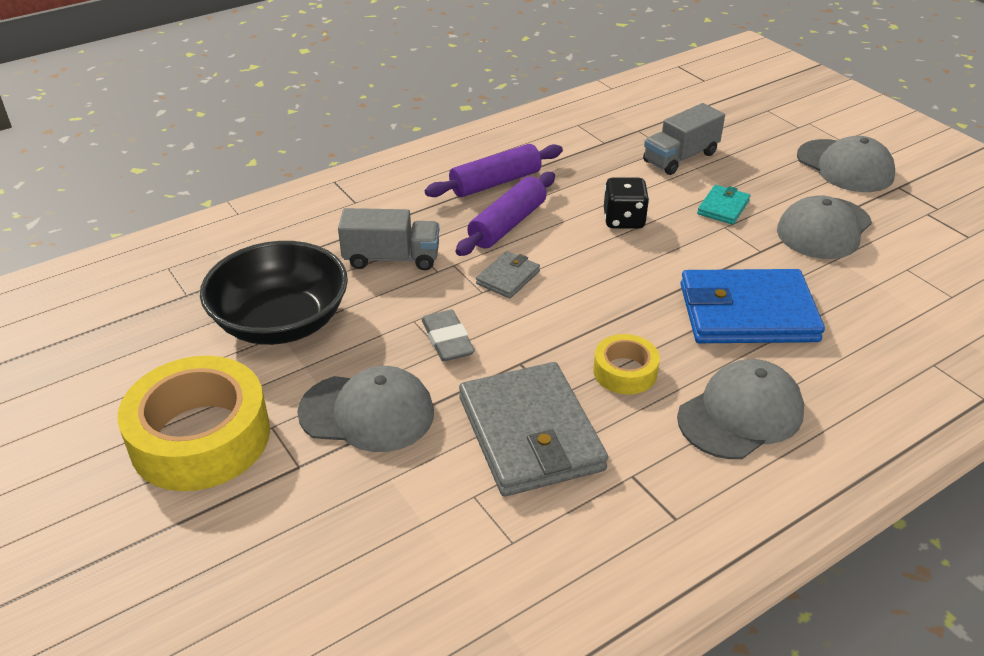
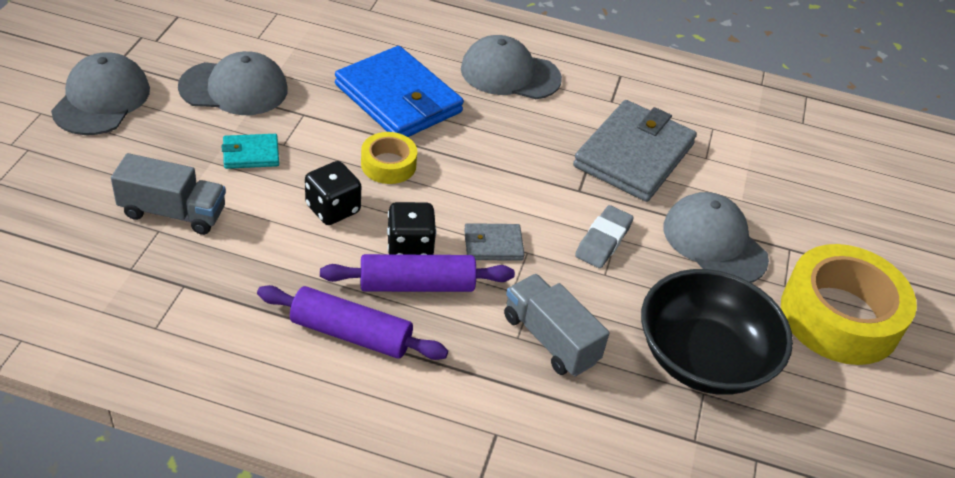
camera: 135 degrees left, 5 degrees up
(548, 237) = (410, 247): none -> black dice
(625, 372) = (529, 135): yellow tape -> yellow tape (388, 164)

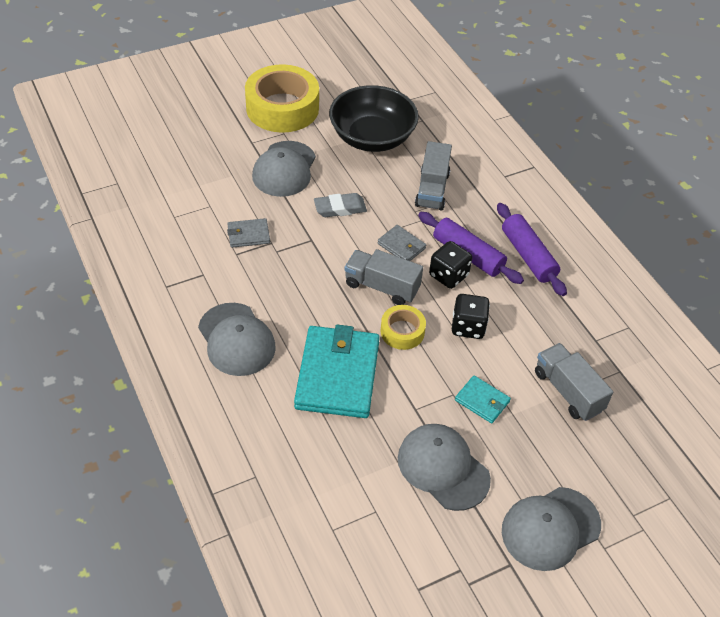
camera: 130 degrees left, 5 degrees up
(398, 99) = (337, 375): blue wallet -> turquoise wallet
(457, 191) = (382, 287): none -> grey truck
(634, 155) = (248, 235): grey wallet -> grey wallet, size x0.46

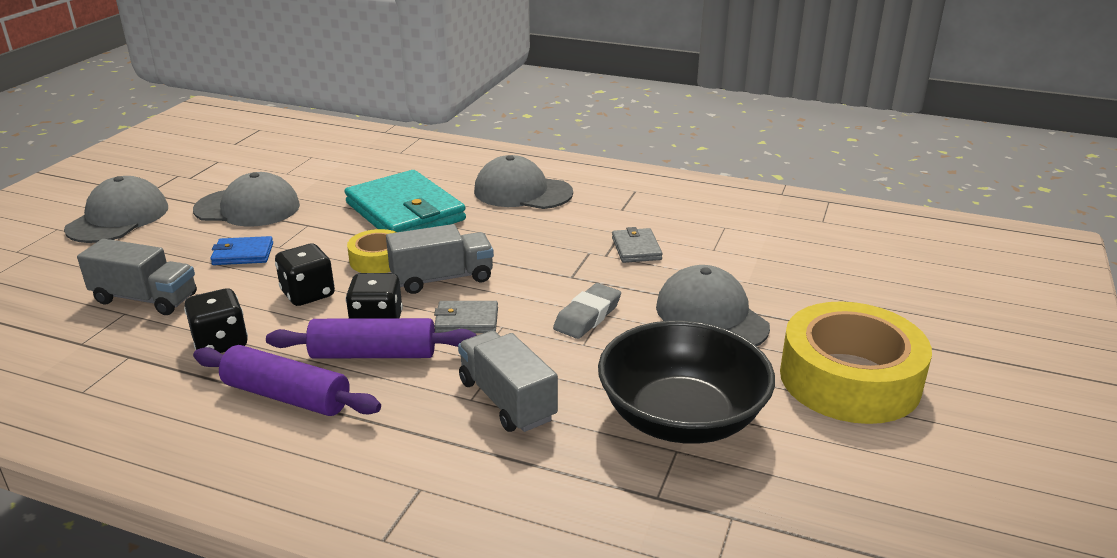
camera: 140 degrees right, 20 degrees down
(248, 235) = (636, 248): grey wallet -> grey wallet turned 45 degrees counterclockwise
(482, 401) = (243, 254): turquoise wallet -> blue wallet
(541, 316) = (221, 343): none -> black dice

